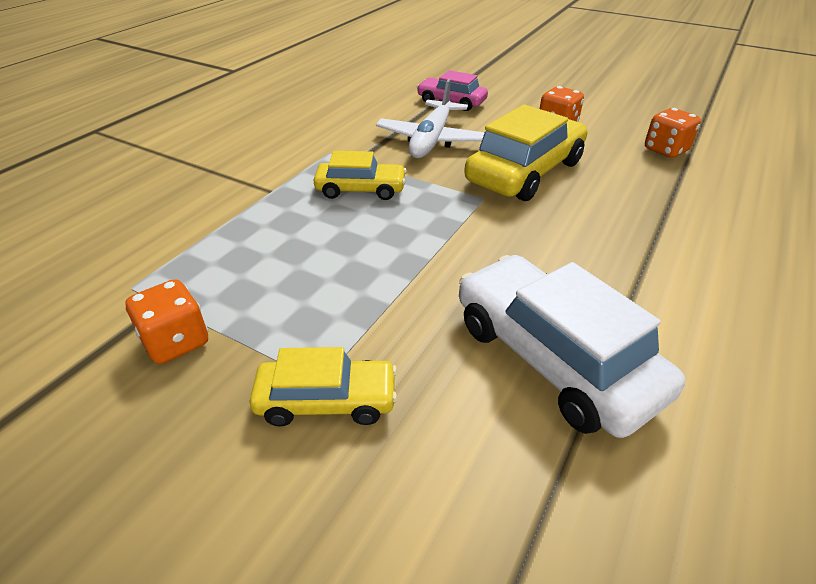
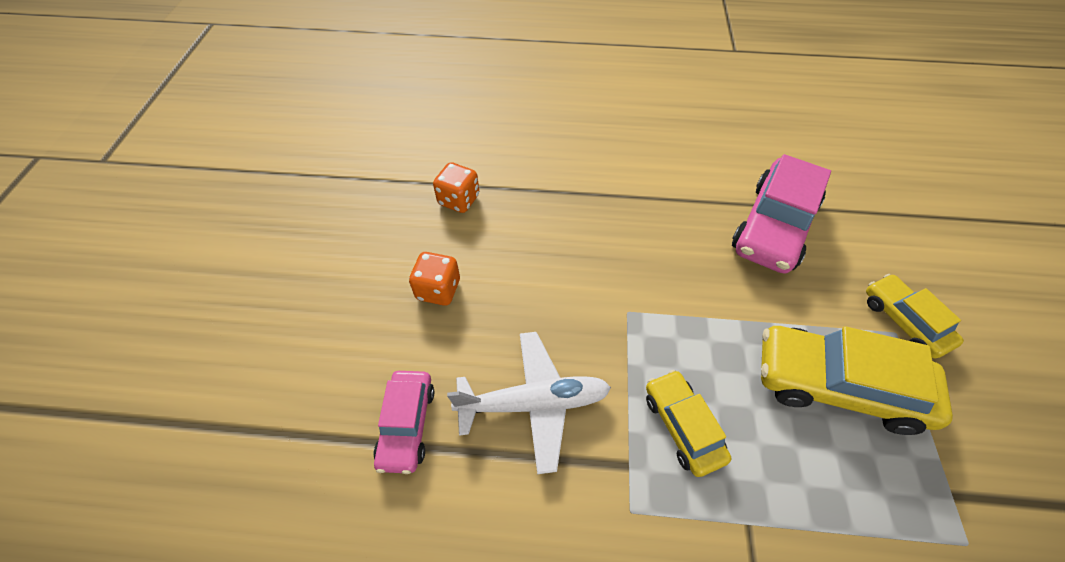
camera: 115 degrees left, 15 degrees up
(176, 342) = (962, 447): orange dice -> none
(525, 172) = (560, 293): yellow car -> yellow car (837, 385)
(553, 358) = (773, 226): white car -> pink car

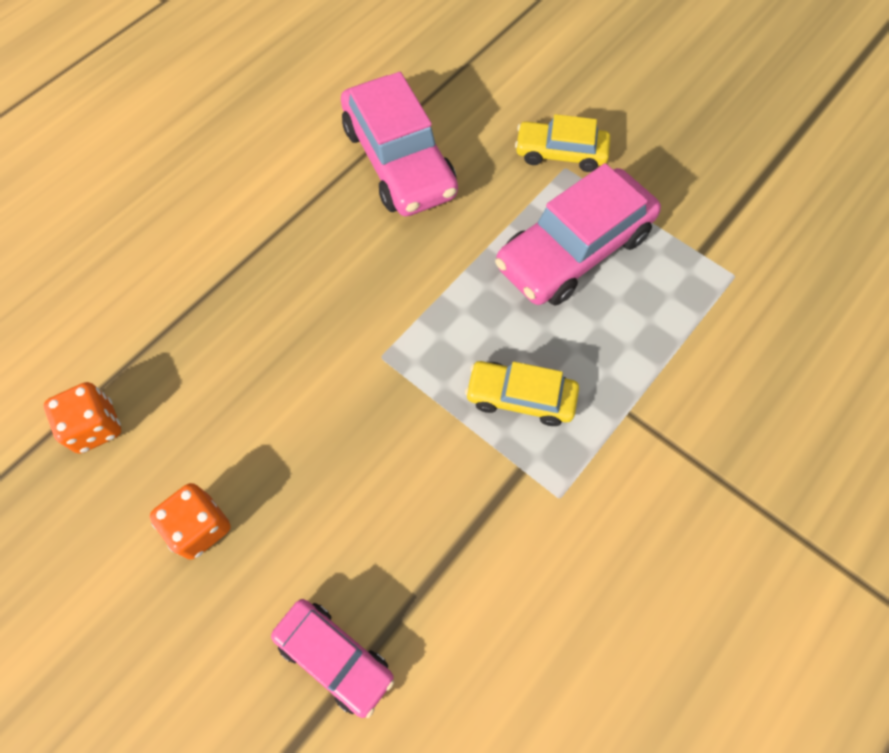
camera: 55 degrees left, 10 degrees up
(534, 403) = (406, 512): white plane -> none
(837, 385) = (574, 250): yellow car -> pink car

